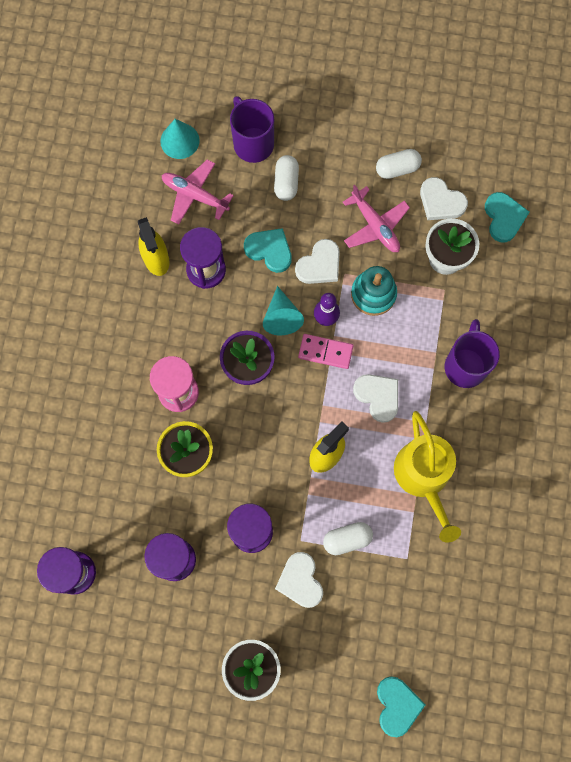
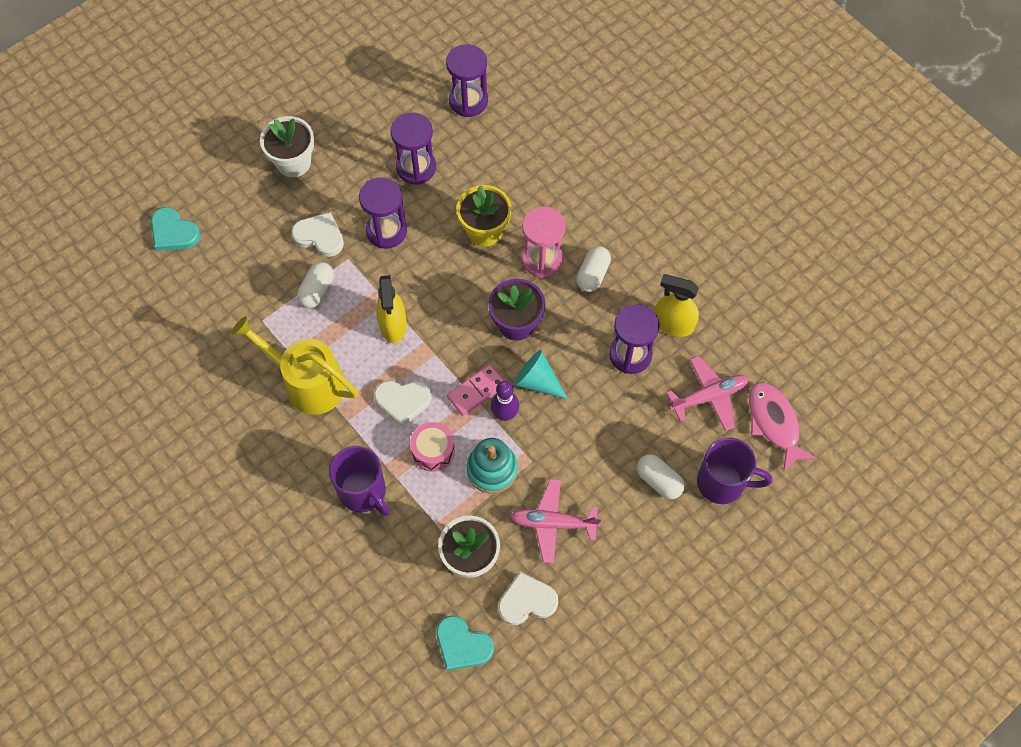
camera: 130 degrees right, 10 degrees down
(179, 141) = (774, 423): turquoise cone -> pink fish
(269, 250) = (605, 417): turquoise heart -> none
(319, 265) = (557, 447): white heart -> none
(395, 344) = (433, 451): none -> pink drum
(397, 169) = (592, 589): white capsule -> white capsule (592, 274)

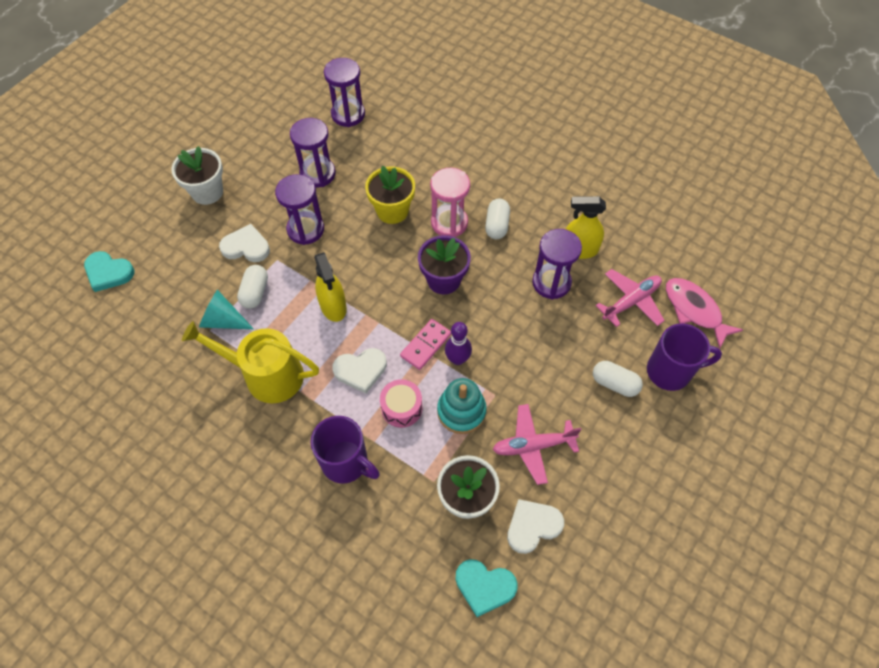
camera: 15 degrees left, 5 degrees down
(537, 381) = (477, 324): turquoise cone -> turquoise cone (223, 320)

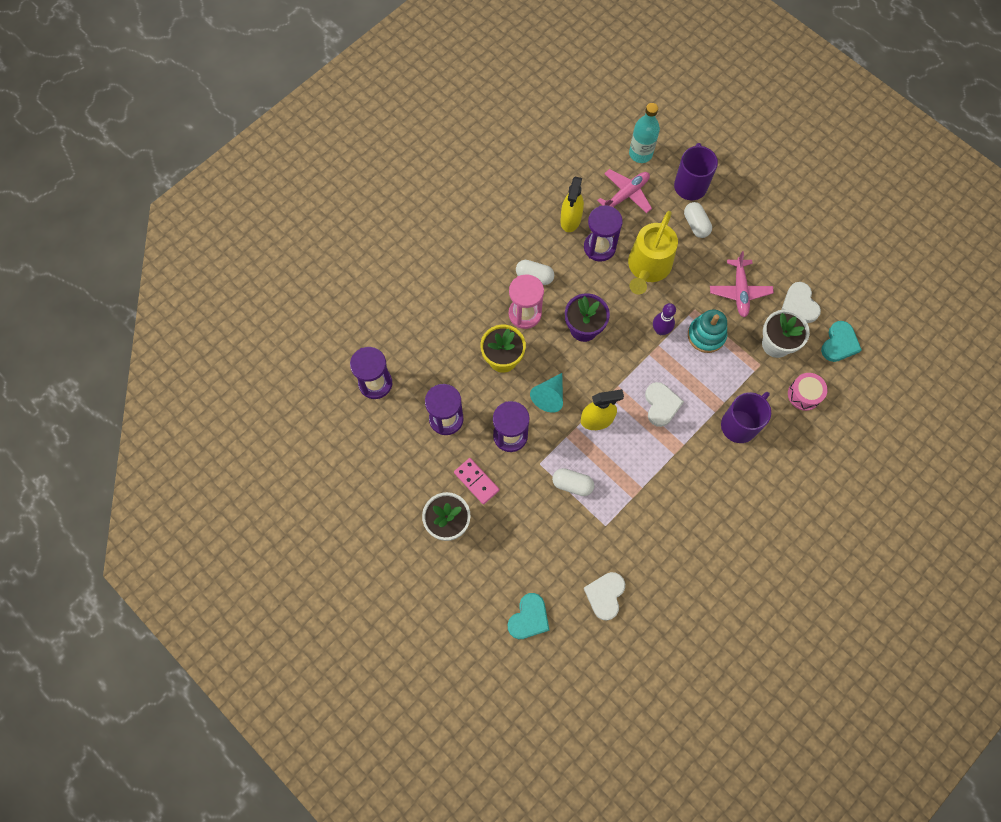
camera: 80 degrees left, 10 degrees up
(223, 320) = (597, 513): turquoise cone -> turquoise cone (549, 396)
(246, 247) = (520, 490): white heart -> white heart (605, 595)
(267, 375) = (656, 479): yellow watering can -> yellow watering can (648, 267)
(401, 408) = (698, 378): pink drum -> pink drum (804, 395)
(426, 345) = (645, 352): pink domino -> pink domino (476, 481)
(614, 383) = (696, 224): white capsule -> white capsule turned 60 degrees counterclockwise
(631, 301) = (626, 195): pink plane -> pink plane turned 75 degrees clockwise
(694, 310) = (640, 154): pink fish -> turquoise bottle

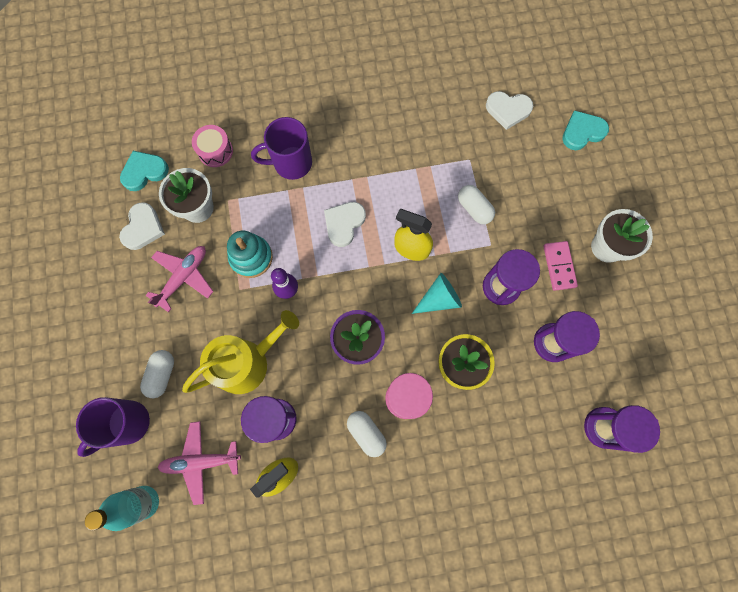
camera: 145 degrees left, 5 degrees up
(605, 595) = (508, 110): white heart -> white heart turned 45 degrees clockwise

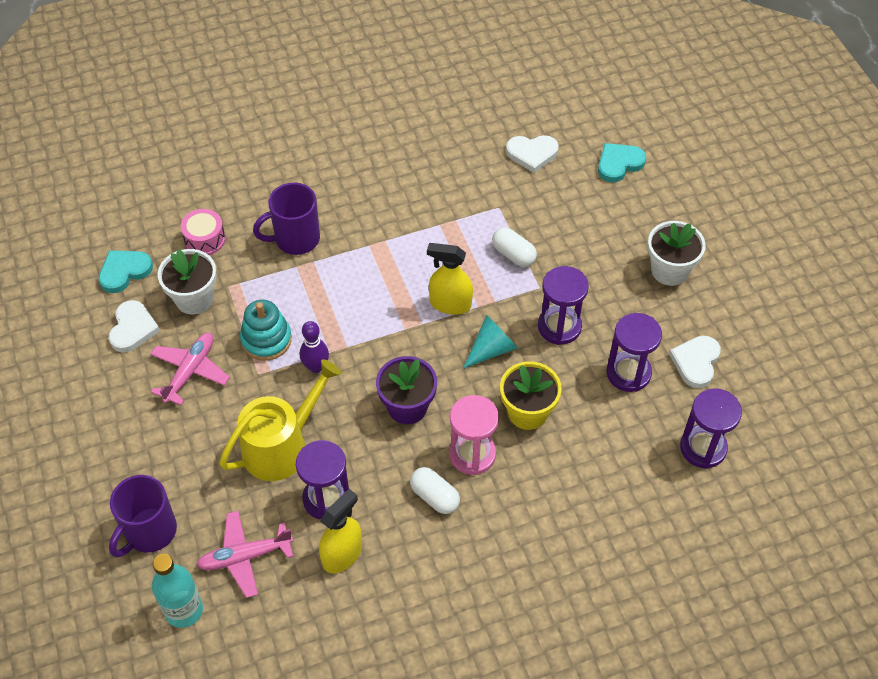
camera: 10 degrees left, 20 degrees down
(162, 375) = (182, 475): white capsule -> none
(344, 223) = (368, 290): white heart -> white heart (696, 362)
(559, 266) = (620, 297): pink domino -> none

